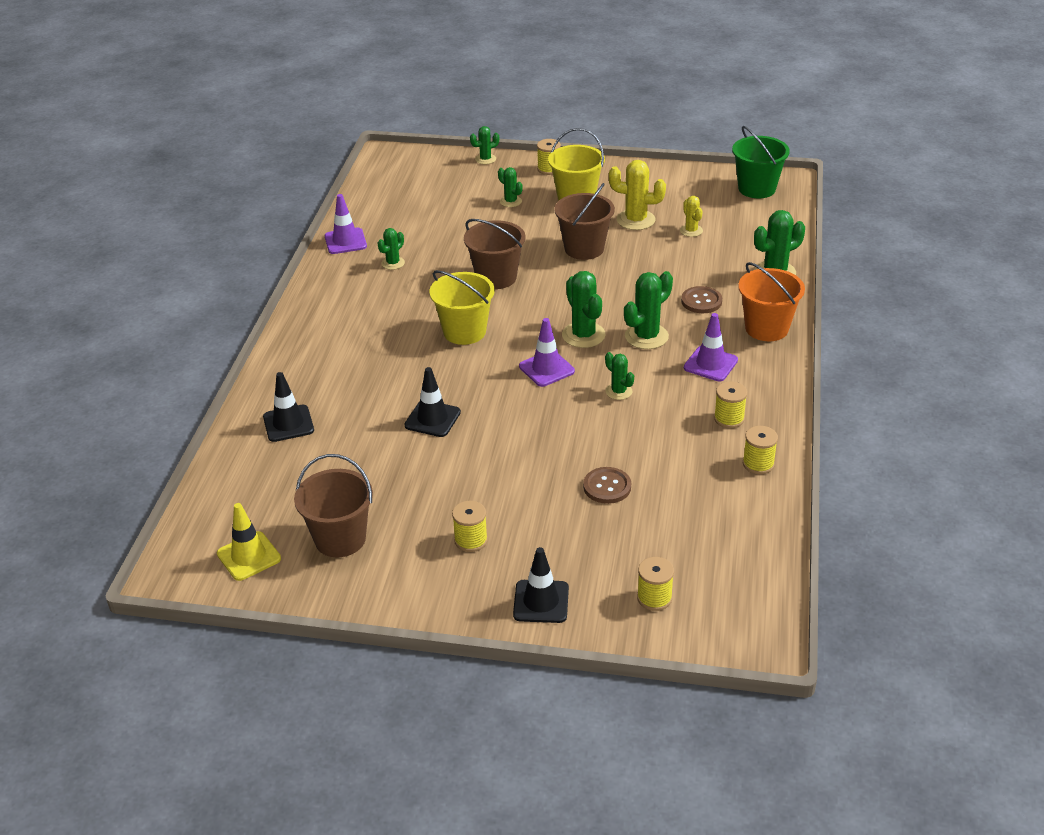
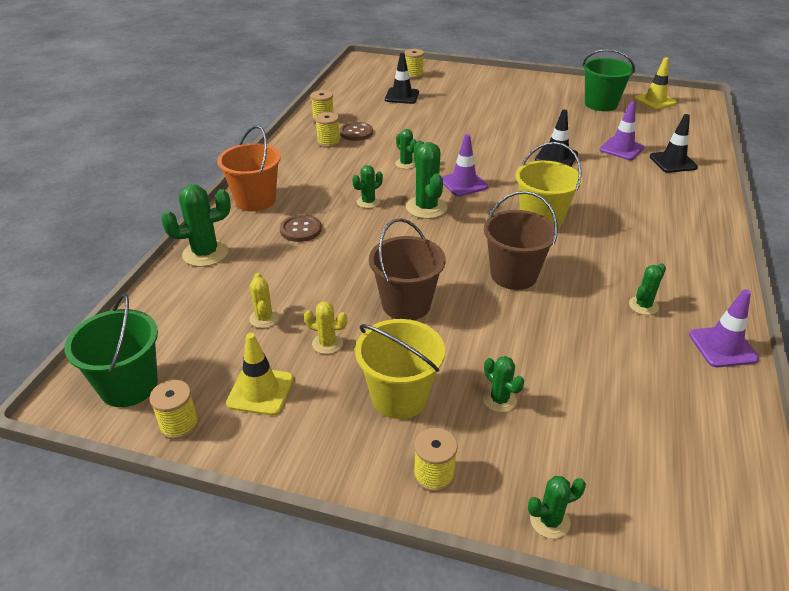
camera: 175 degrees left, 0 degrees up
(340, 539) = (601, 104): brown bucket -> green bucket
(471, 540) = (518, 99): yellow spool -> yellow spool (179, 424)
(541, 602) = (476, 77): black traffic cone -> black traffic cone (402, 96)
(607, 487) = (429, 115): brown button -> brown button (356, 133)
(635, 220) = (327, 343): yellow cactus -> yellow cactus, size x0.58
(646, 336) = (368, 202): green cactus -> green cactus, size x0.58
(668, 193) = (260, 391): none -> yellow traffic cone
(710, 364) = (322, 177): purple traffic cone -> purple traffic cone (621, 149)

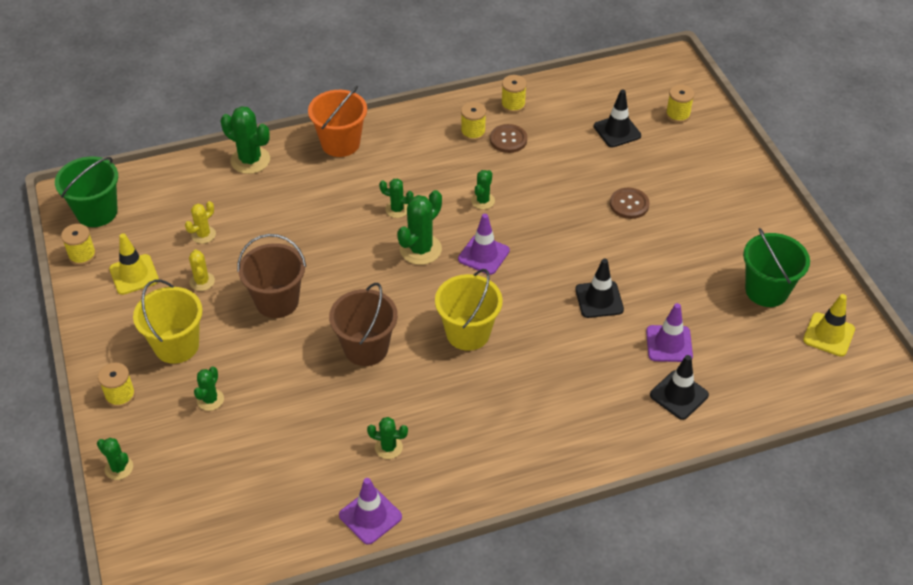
camera: 55 degrees right, 10 degrees up
(300, 229) = (323, 192): brown button -> brown button (629, 204)

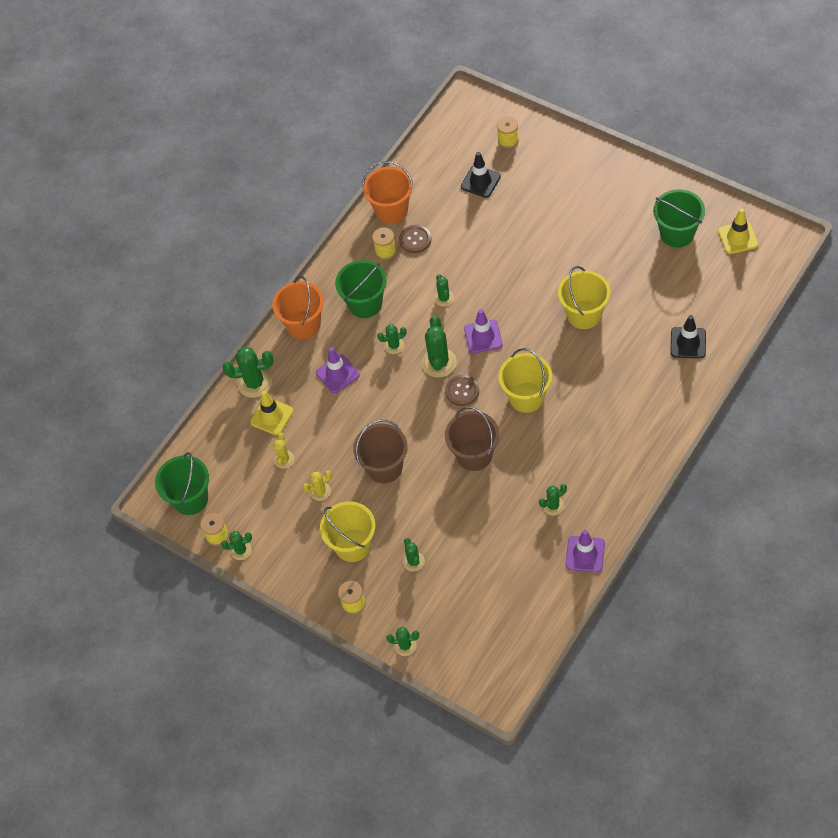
camera: 30 degrees left, 10 degrees up
(85, 281) = (241, 550): none -> green cactus
(134, 274) = (269, 521): yellow traffic cone -> yellow traffic cone (272, 416)
(202, 281) = (320, 491): yellow cactus -> yellow cactus turned 60 degrees counterclockwise
(409, 161) = (365, 304): none -> green bucket
(513, 105) = (391, 210): yellow spool -> orange bucket
(599, 299) = (584, 314): black traffic cone -> yellow bucket
(629, 204) = (539, 232): brown button -> brown button (462, 391)
(669, 344) = (652, 313): purple traffic cone -> purple traffic cone (337, 374)

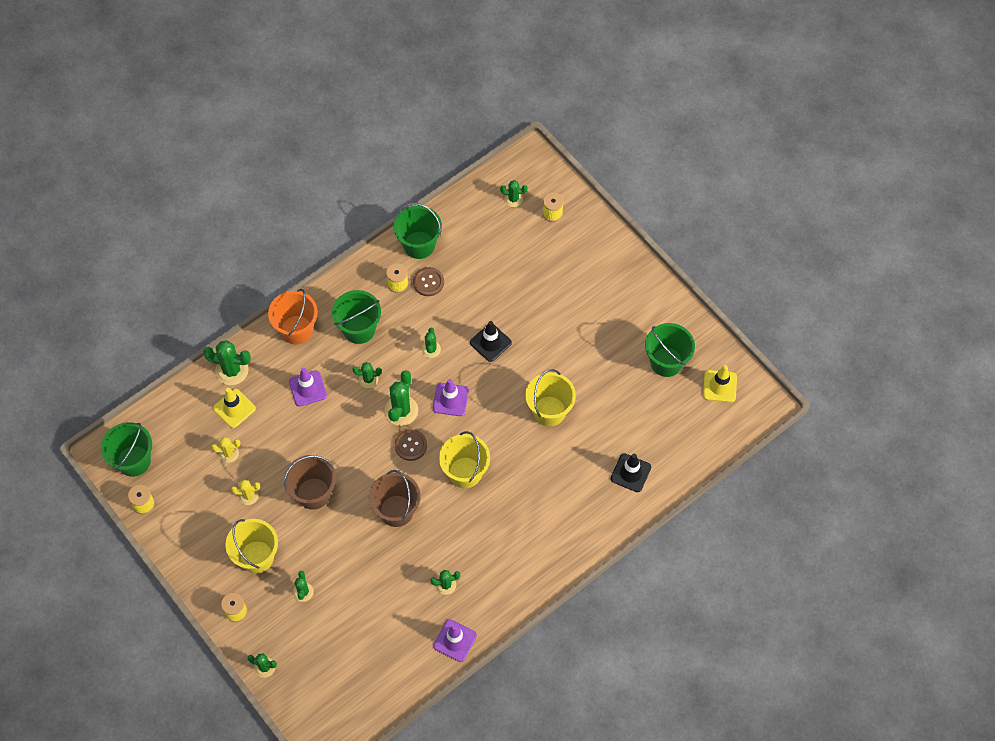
camera: 10 degrees right, 5 degrees up
(241, 550) = (158, 525): green cactus -> green cactus (513, 199)
(284, 459) = (229, 453): yellow cactus -> yellow cactus turned 60 degrees clockwise
(391, 210) = (419, 245): orange bucket -> green bucket
(480, 181) = (510, 245): black traffic cone -> black traffic cone (490, 342)

